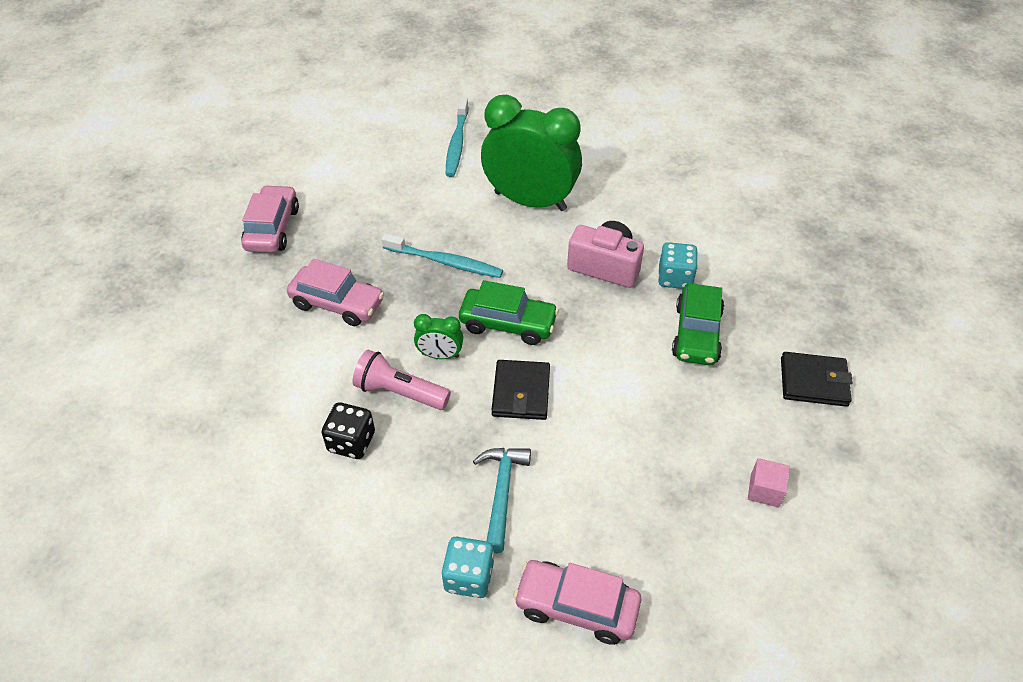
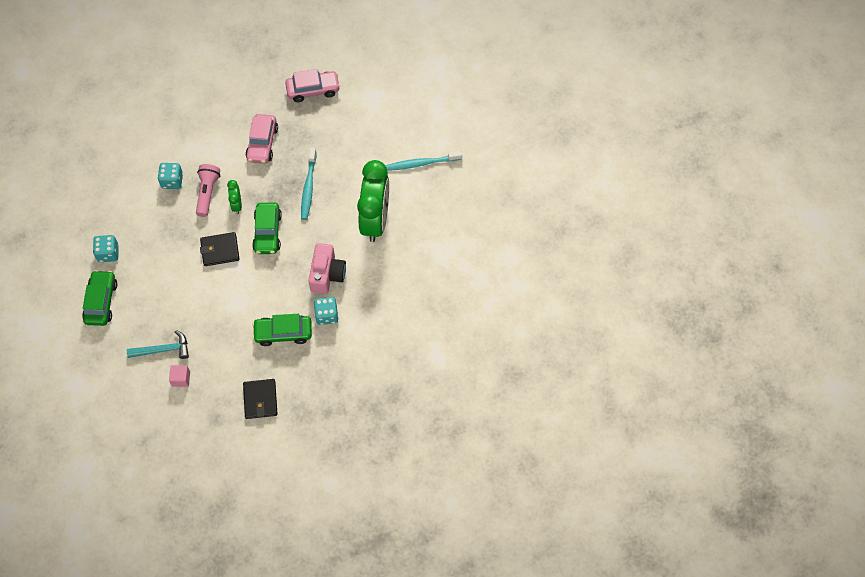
camera: 75 degrees right, 15 degrees up
(351, 442) = (172, 181): black dice -> turquoise dice
(502, 493) = (156, 256): turquoise hammer -> turquoise hammer (163, 350)
(576, 607) = (101, 302): pink car -> green car

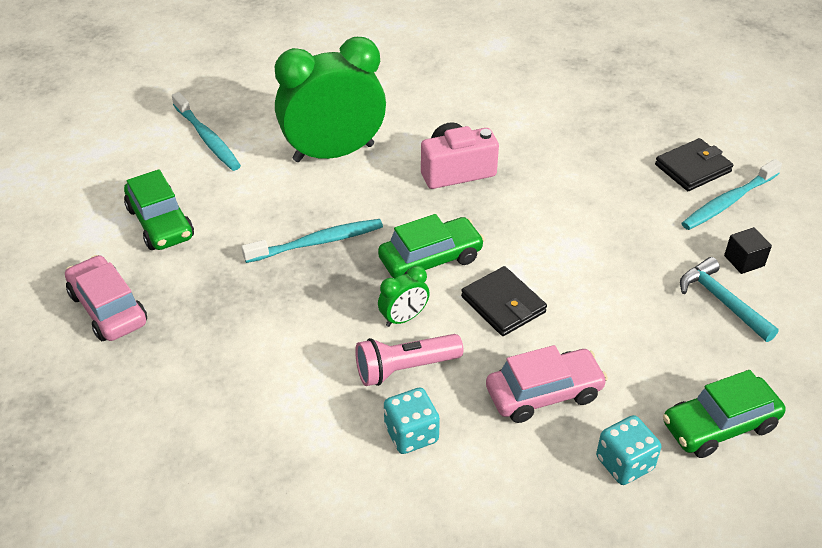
camera: 115 degrees left, 20 degrees down
(181, 378) = (744, 260): pink cube -> black cube
(224, 401) = (729, 201): none -> turquoise toothbrush
(262, 143) = (258, 334): pink car -> pink car (544, 394)
(283, 333) = (580, 181): green car -> green car (160, 223)
(327, 315) = (518, 150): turquoise dice -> none

